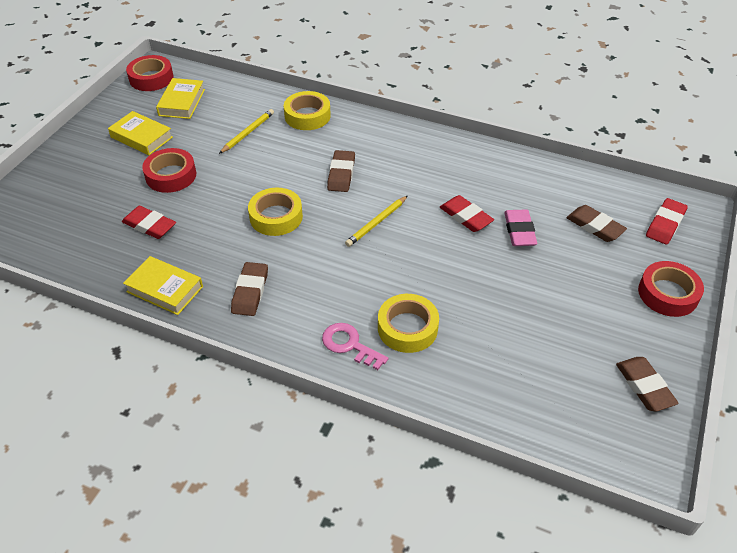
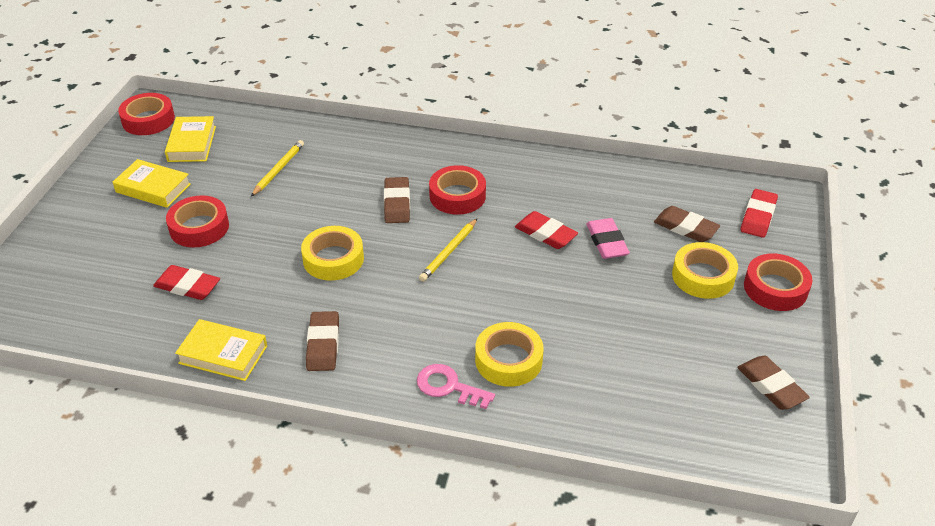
camera: 10 degrees left, 5 degrees down
(307, 116) = (343, 143): yellow tape -> yellow tape (703, 276)
(395, 173) = (457, 196): none -> red tape

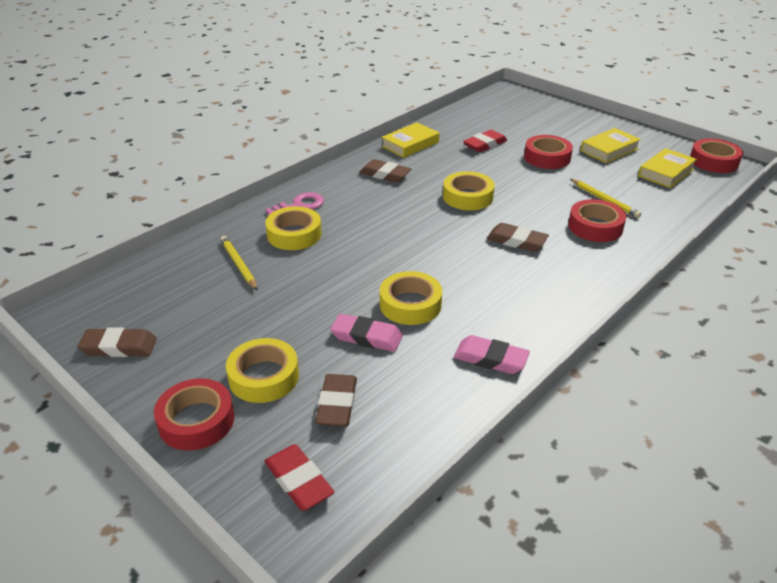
camera: 120 degrees right, 5 degrees down
(192, 144) = (666, 172): yellow book -> yellow book turned 75 degrees counterclockwise
(449, 252) = (431, 246): yellow pencil -> yellow pencil (239, 264)
(457, 196) = (504, 275): red tape -> red tape (595, 227)
(545, 234) = (410, 304): red eraser -> yellow tape
(569, 174) = (490, 359): none -> pink eraser
(685, 228) = (337, 404): brown eraser -> brown eraser turned 60 degrees counterclockwise

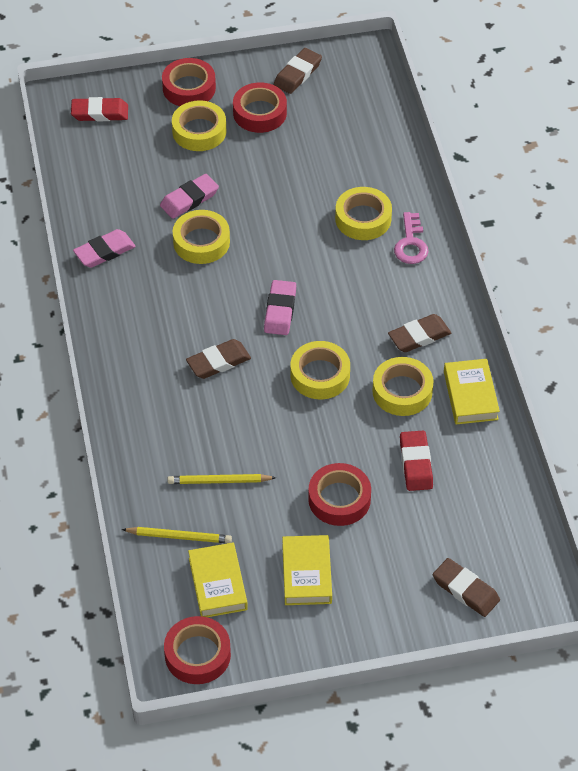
camera: 125 degrees right, 15 degrees up
(239, 264) = (346, 167): yellow pencil -> yellow pencil (179, 537)
(337, 404) = (141, 154): brown eraser -> brown eraser (465, 590)
(433, 234) = (280, 310): none -> pink eraser
(438, 165) = (402, 391): none -> yellow tape
(595, 227) = (186, 436): red tape -> red tape (259, 113)

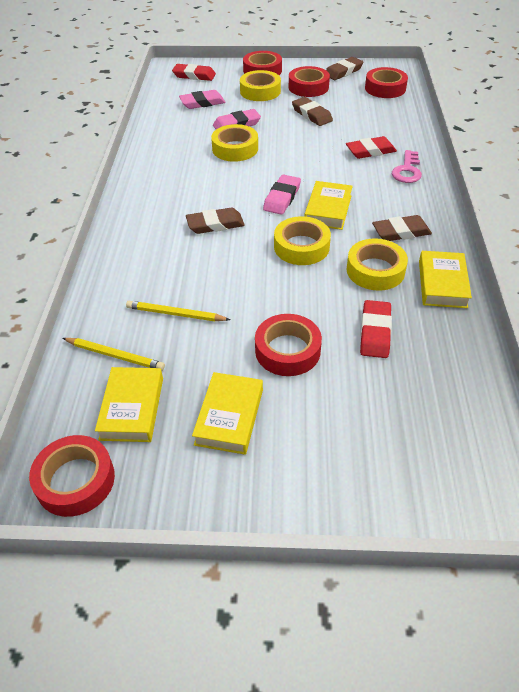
camera: 15 degrees right, 5 degrees down
(104, 251) = (158, 145): pink eraser -> pink eraser (202, 103)
(335, 319) = (328, 210): none -> yellow book
(359, 100) = (385, 88): none -> red tape
(363, 219) = (370, 151): yellow tape -> red eraser
(465, 590) = (405, 471): brown eraser -> brown eraser (312, 115)

